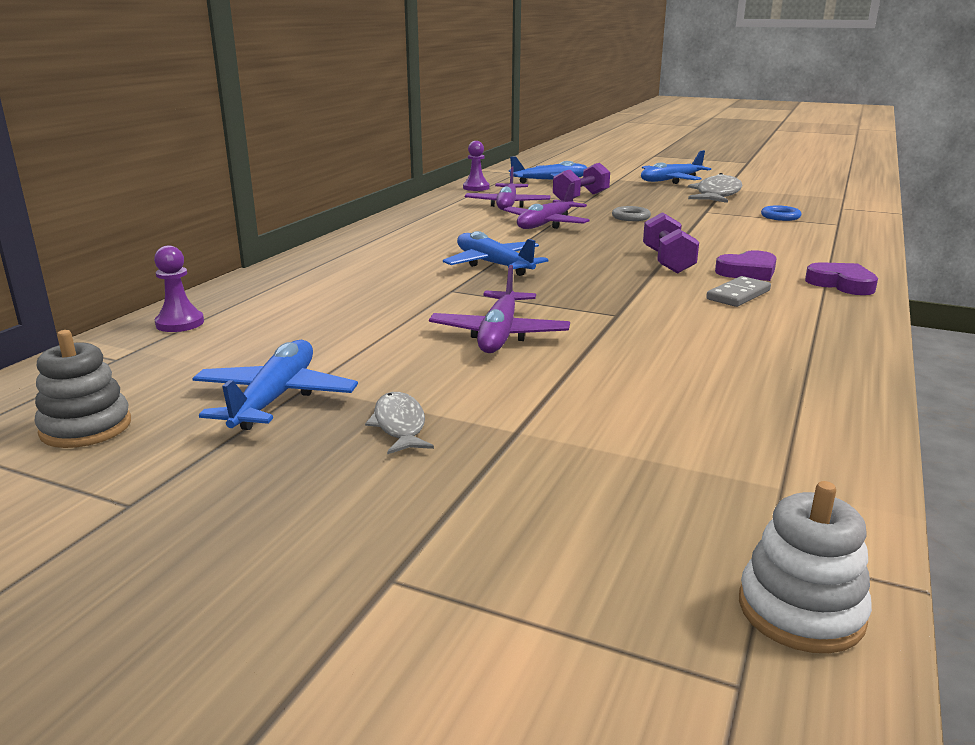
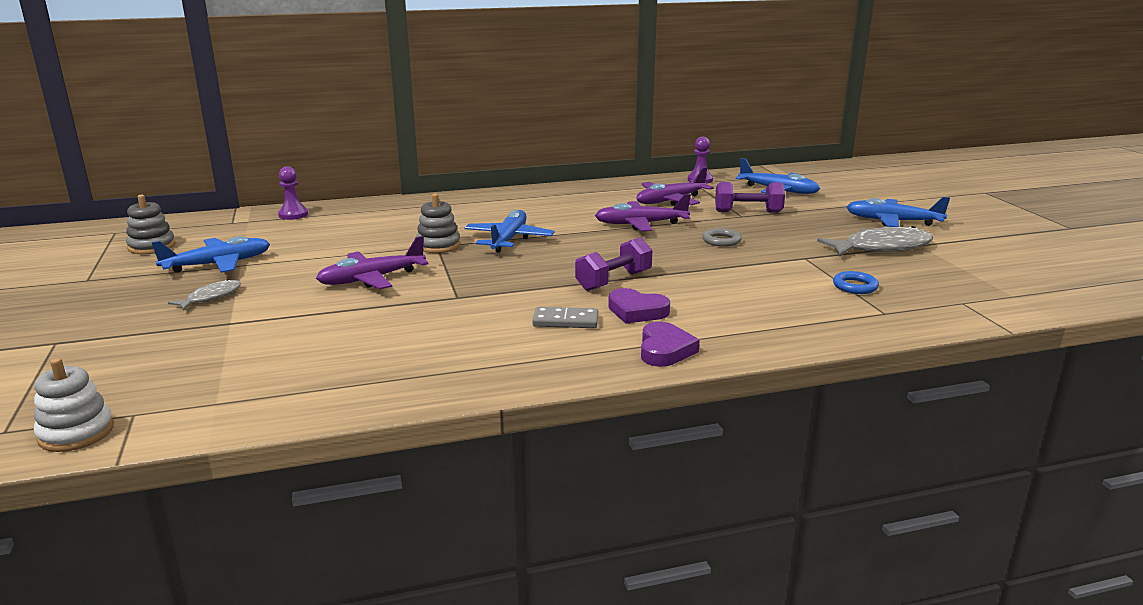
camera: 50 degrees right, 0 degrees up
(452, 289) = (438, 245): none -> grey stacking toy

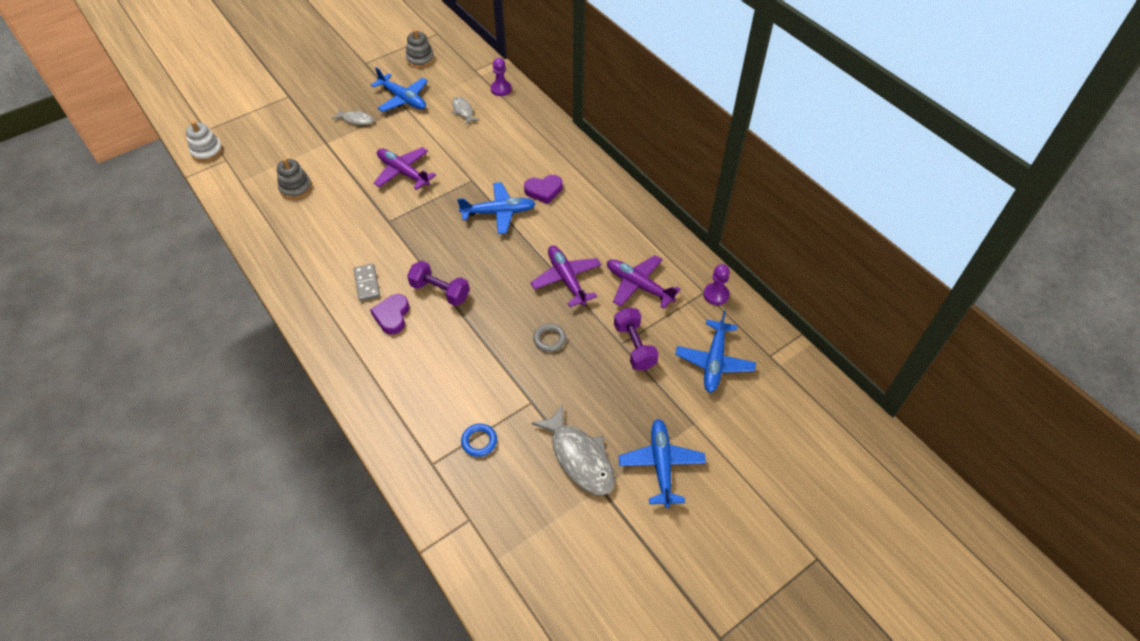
camera: 70 degrees right, 30 degrees up
(302, 236) = (463, 111): none -> grey fish
(438, 245) = (472, 181): grey stacking toy -> grey stacking toy (296, 188)
(665, 350) = (337, 343): purple heart -> purple heart (544, 190)

